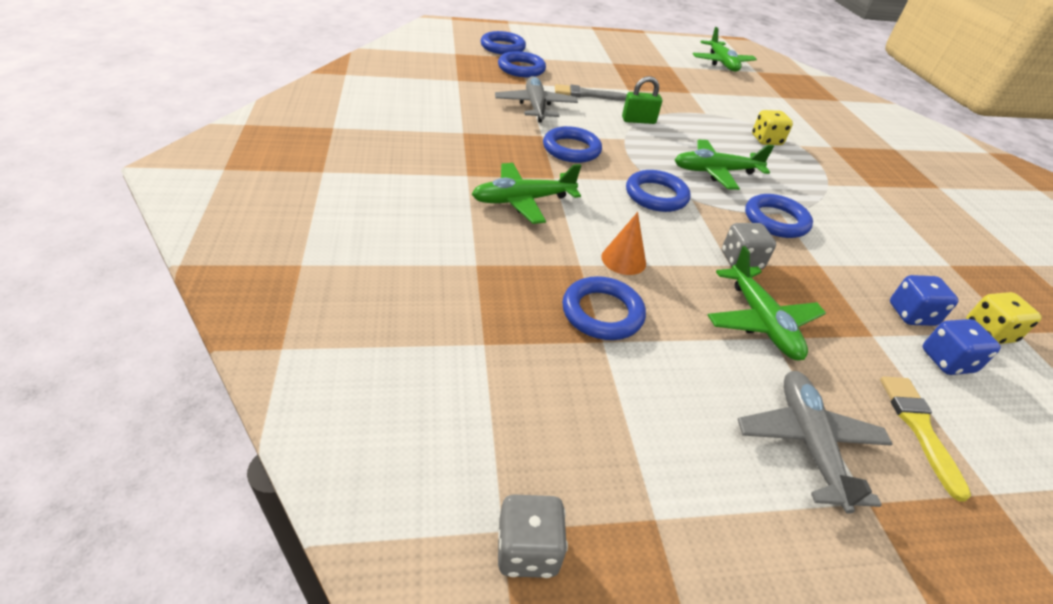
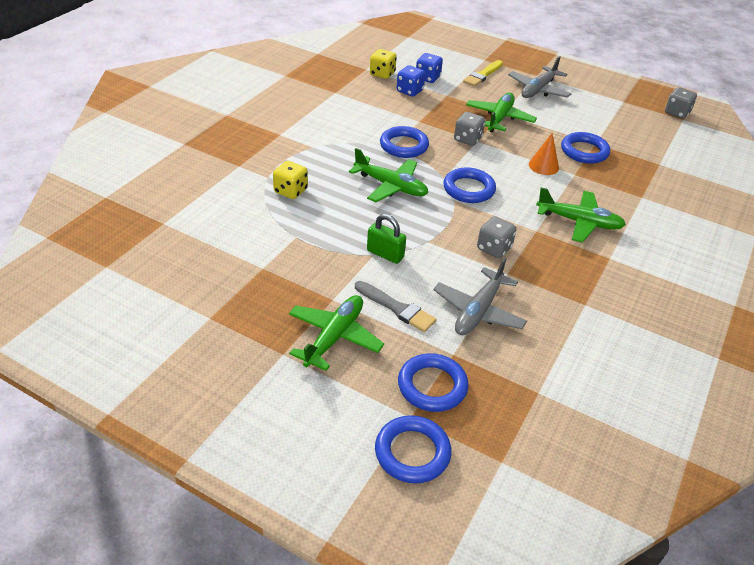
camera: 140 degrees left, 0 degrees up
(571, 149) = (494, 248): blue ring -> grey dice
(721, 63) = (123, 297): green plane -> green plane (334, 337)

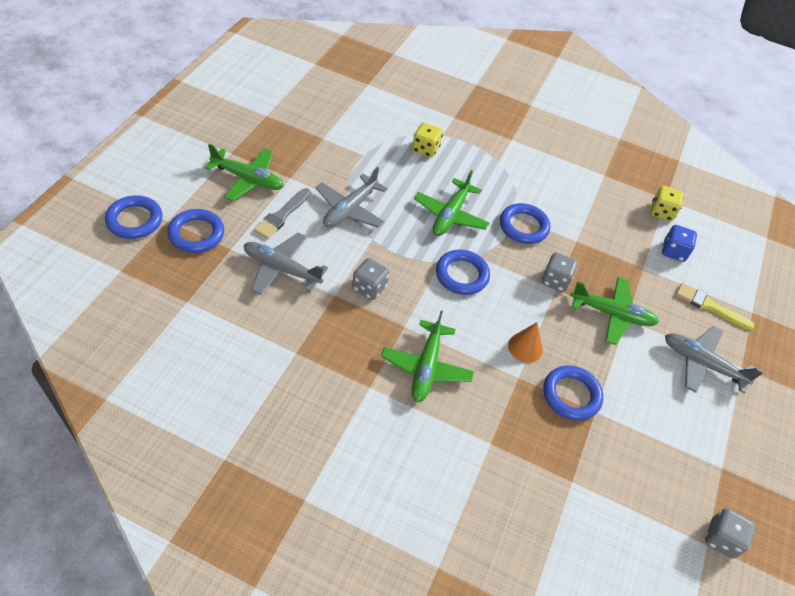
camera: 80 degrees right, 10 degrees up
(385, 254) = (349, 209): green padlock -> grey plane
(409, 91) = (635, 234): blue dice -> none

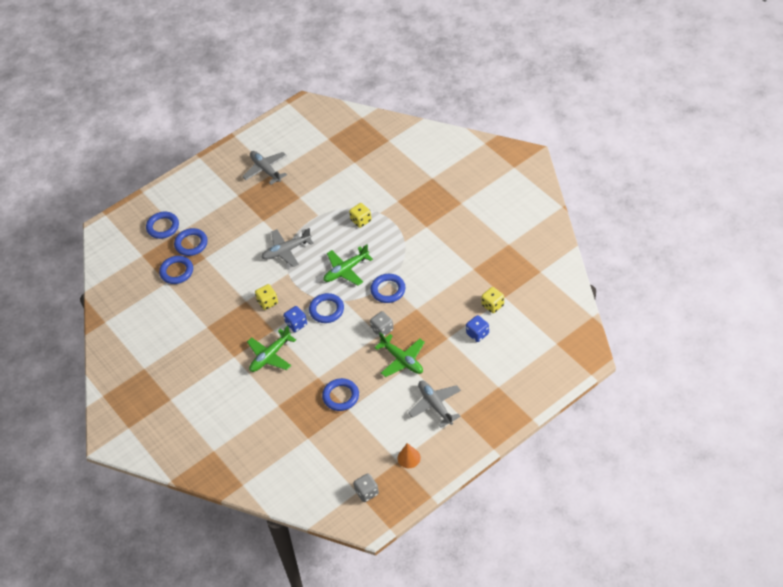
camera: 40 degrees right, 0 degrees up
(195, 280) = (176, 271): none -> blue ring
(248, 179) = (238, 216): green plane -> none
(281, 269) = (225, 277): grey plane -> grey plane (266, 170)
(282, 215) = (244, 244): grey brush -> none
(369, 288) = (267, 302): grey dice -> yellow dice
(433, 307) = (296, 324): none -> blue dice
(525, 347) = (334, 362): orange cone -> orange cone (409, 458)
(709, 306) = (471, 374): yellow brush -> none

